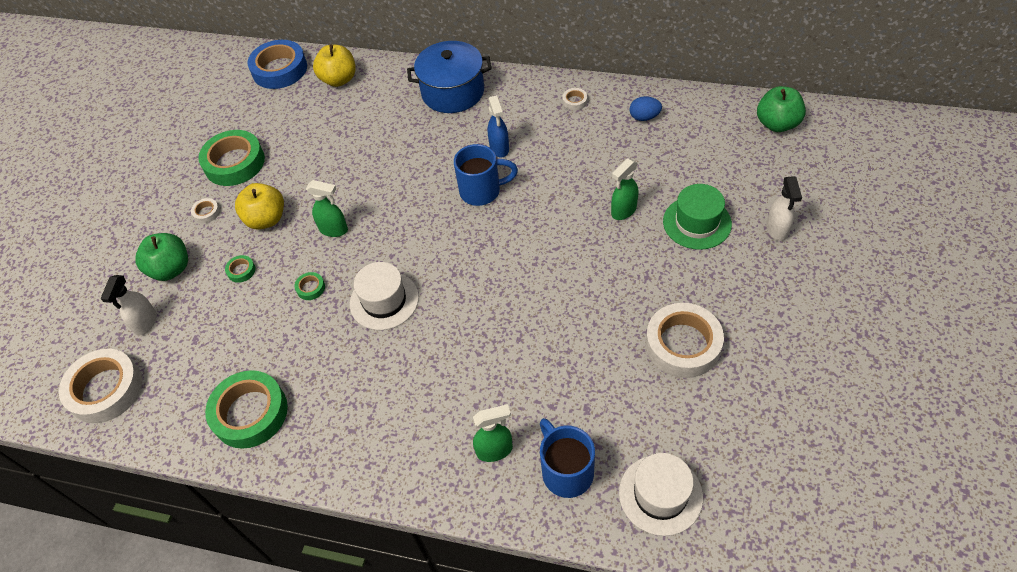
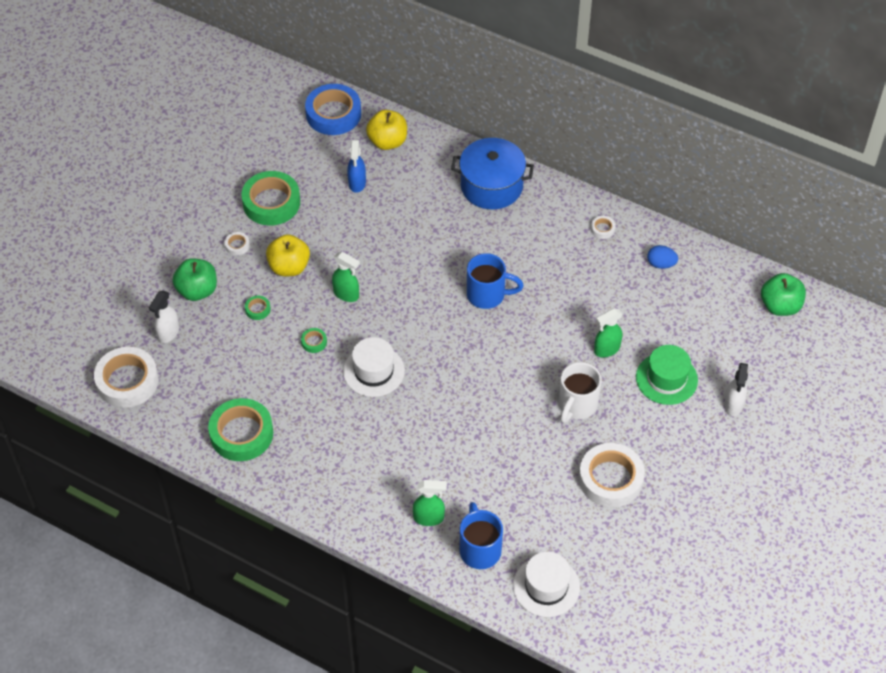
camera: 10 degrees right, 0 degrees up
(499, 148) = (516, 257): blue spray bottle -> blue spray bottle (357, 183)
(615, 276) = (576, 405): none -> white mug

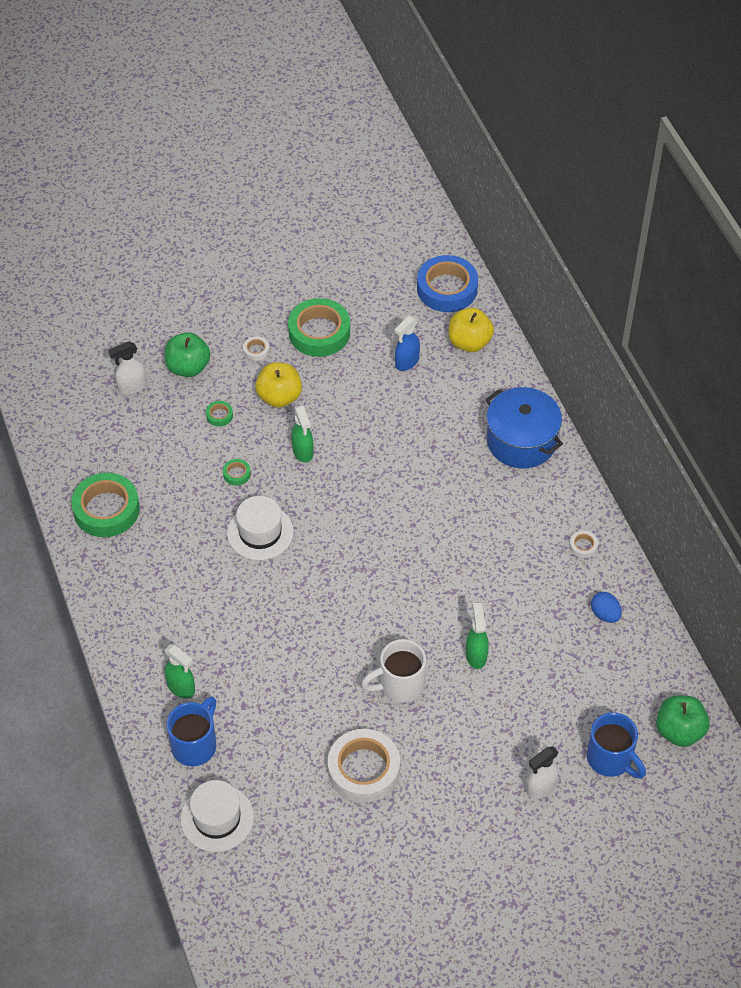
camera: 40 degrees right, 0 degrees up
(127, 381) = (64, 405): white tape -> none
(487, 295) = (420, 534): blue mug -> blue mug (611, 759)
(606, 349) = (476, 655): green spray bottle -> green spray bottle turned 75 degrees clockwise
(666, 378) = (503, 719): green hat -> none

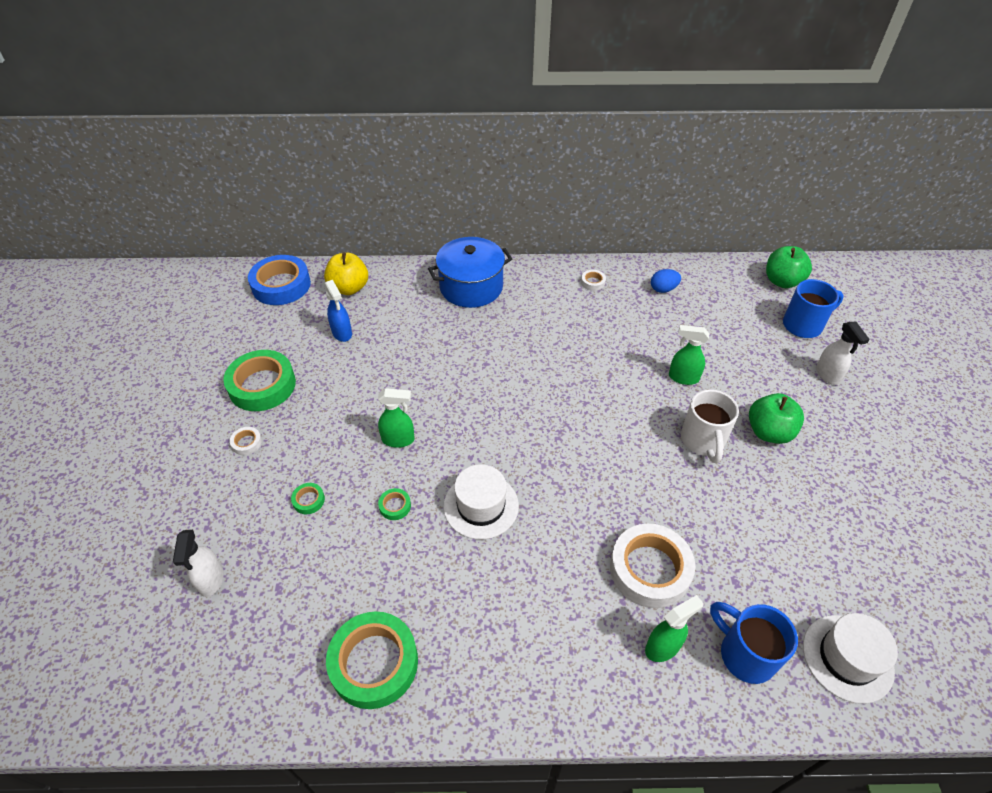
camera: 70 degrees left, 5 degrees down
(188, 367) = (224, 512): green apple -> green apple (769, 432)
(279, 397) = (319, 440): yellow apple -> none
(363, 769) = (796, 498): white tape -> white tape (650, 569)

